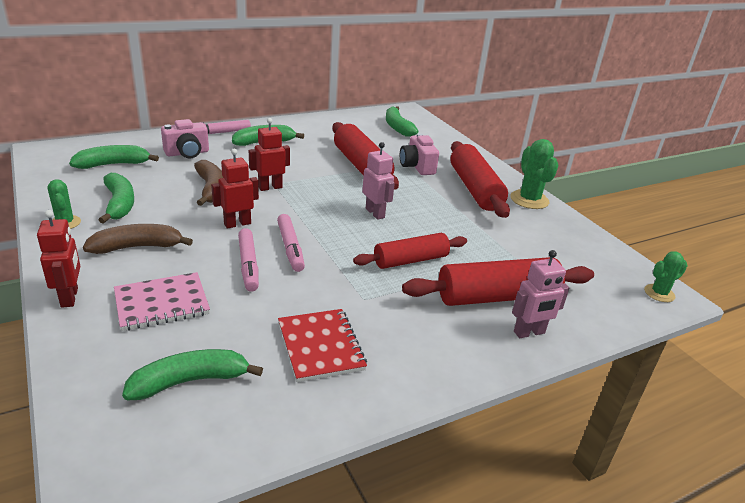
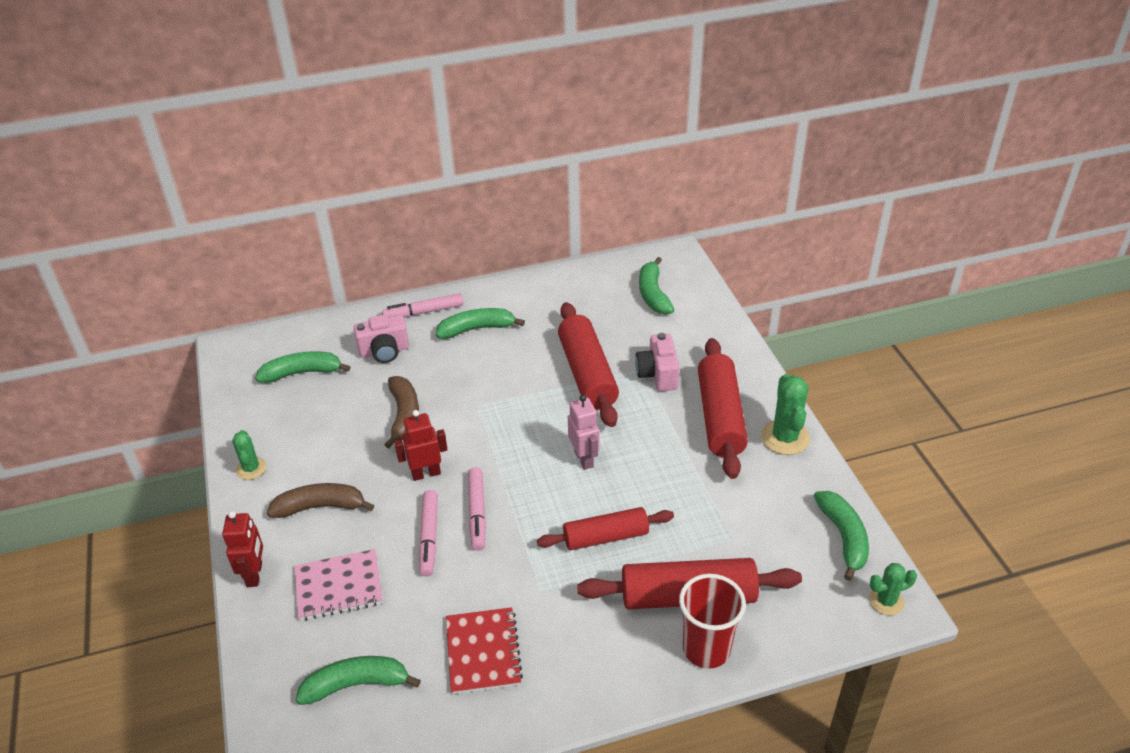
camera: 15 degrees right, 10 degrees up
(119, 204) = (306, 440): green banana -> green banana (843, 537)
(270, 187) = (471, 413): red robot -> none
(529, 333) = (706, 649): pink robot -> red cup

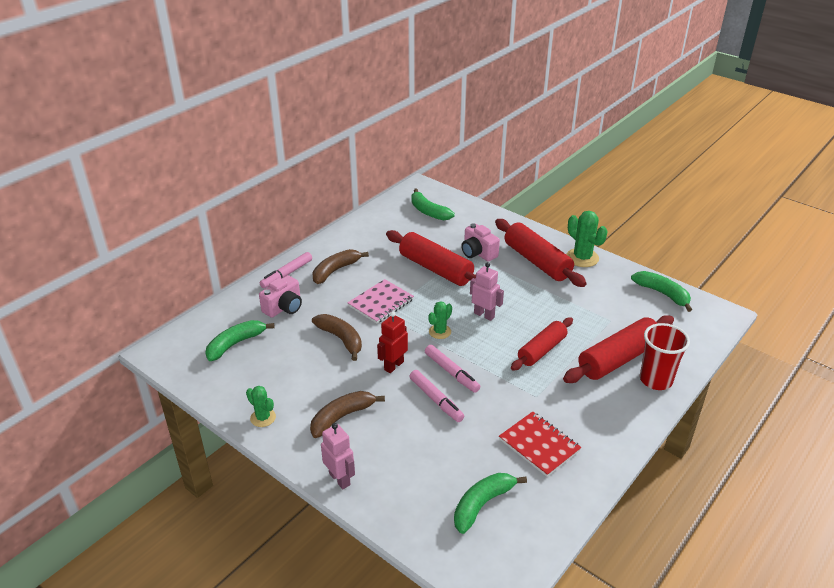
camera: 35 degrees left, 5 degrees down
(255, 574) = (340, 479): red robot -> pink robot
(338, 587) = (408, 457): pink notebook -> pink notebook (381, 303)
(476, 329) = (335, 270): green banana -> brown banana
(886, 601) = (713, 314): green cactus -> green cactus (440, 332)

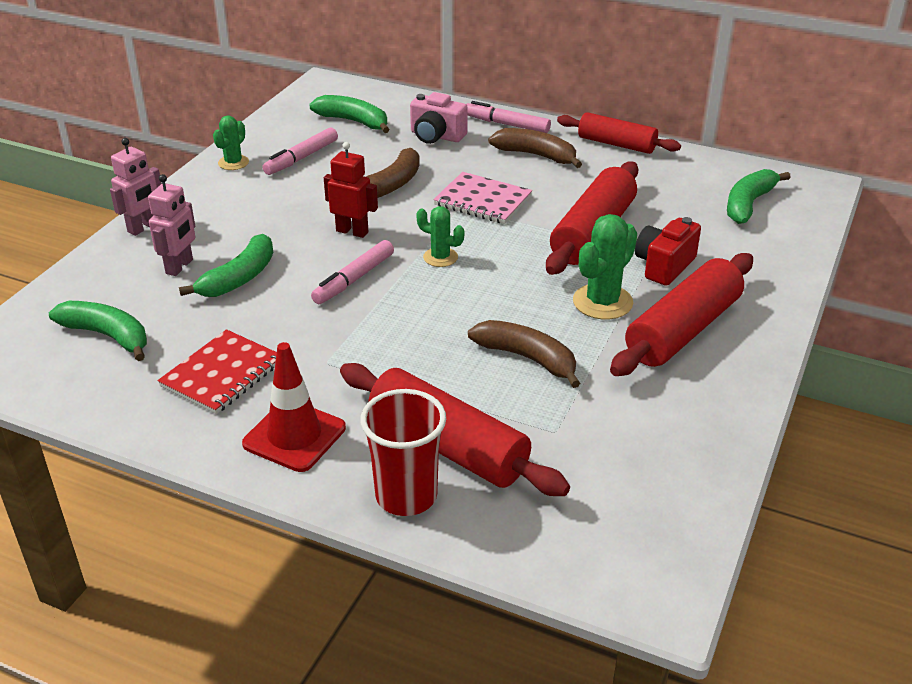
camera: 75 degrees right, 0 degrees up
(342, 417) = (245, 211): brown banana -> brown banana (527, 358)
(436, 400) = (294, 274): pink marker -> pink marker (301, 158)
(478, 253) = (664, 266): pink camera -> red camera
(484, 315) = (500, 292): pink robot -> pink robot (180, 267)
(542, 350) = (437, 358): red rolling pin -> red rolling pin (616, 144)
(582, 258) = (733, 383): green cactus -> green cactus (602, 302)
(603, 417) = (294, 436): none -> red traffic cone
(662, 293) = (680, 500): green banana -> green banana (239, 278)

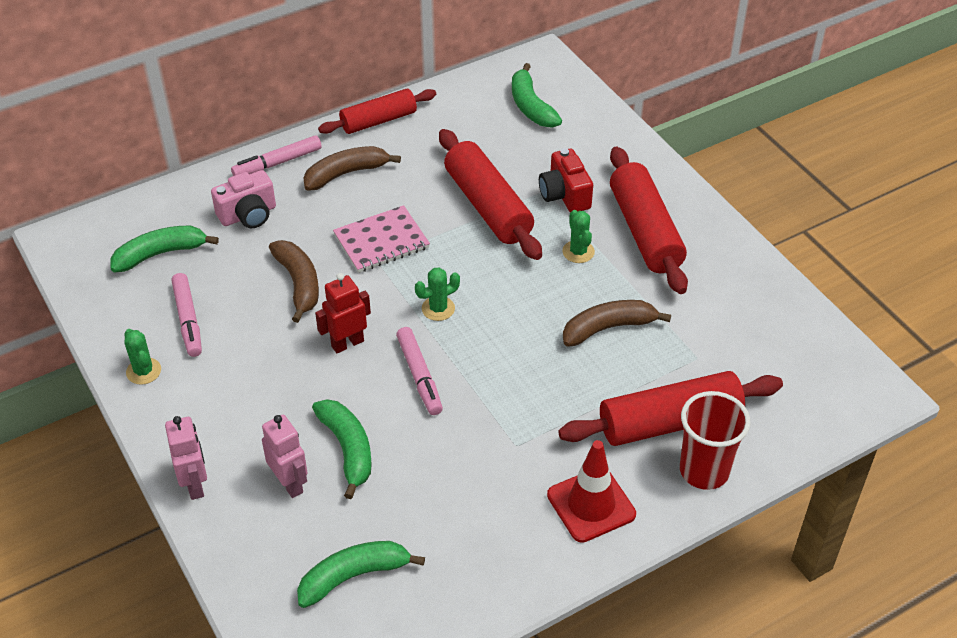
camera: 55 degrees left, 10 degrees up
(222, 374) = (477, 517): red notebook -> none
(602, 302) = (578, 252): green cactus -> green cactus, size x0.61

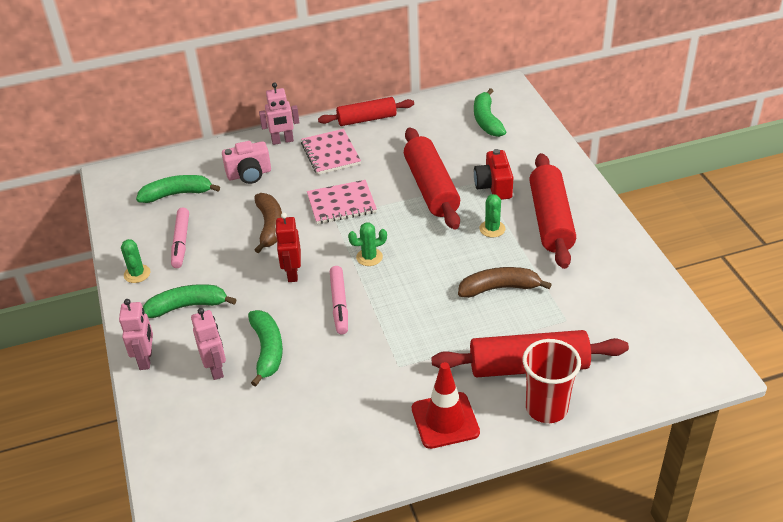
camera: 15 degrees right, 5 degrees down
(277, 163) = (282, 141): pink marker -> pink robot
(346, 174) = (330, 153): brown banana -> pink notebook
(347, 343) = (292, 273): red robot -> red robot turned 75 degrees counterclockwise
(353, 576) = (241, 445): green banana -> green banana (187, 306)

